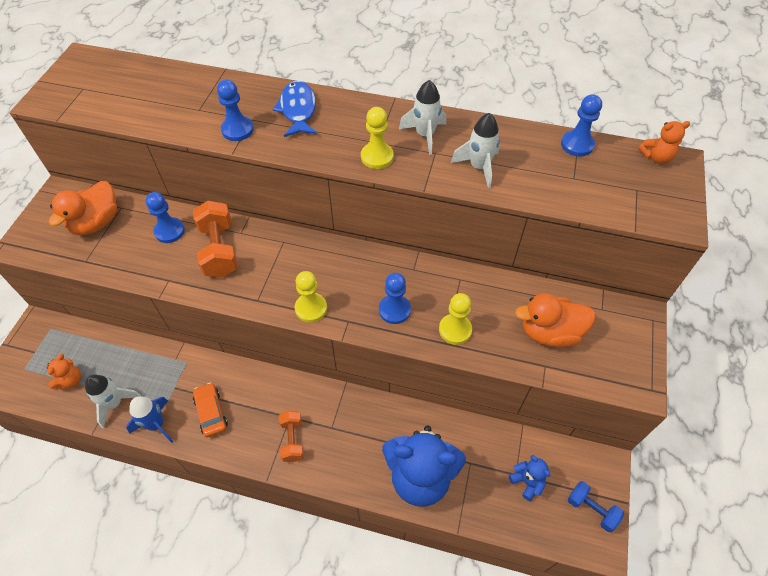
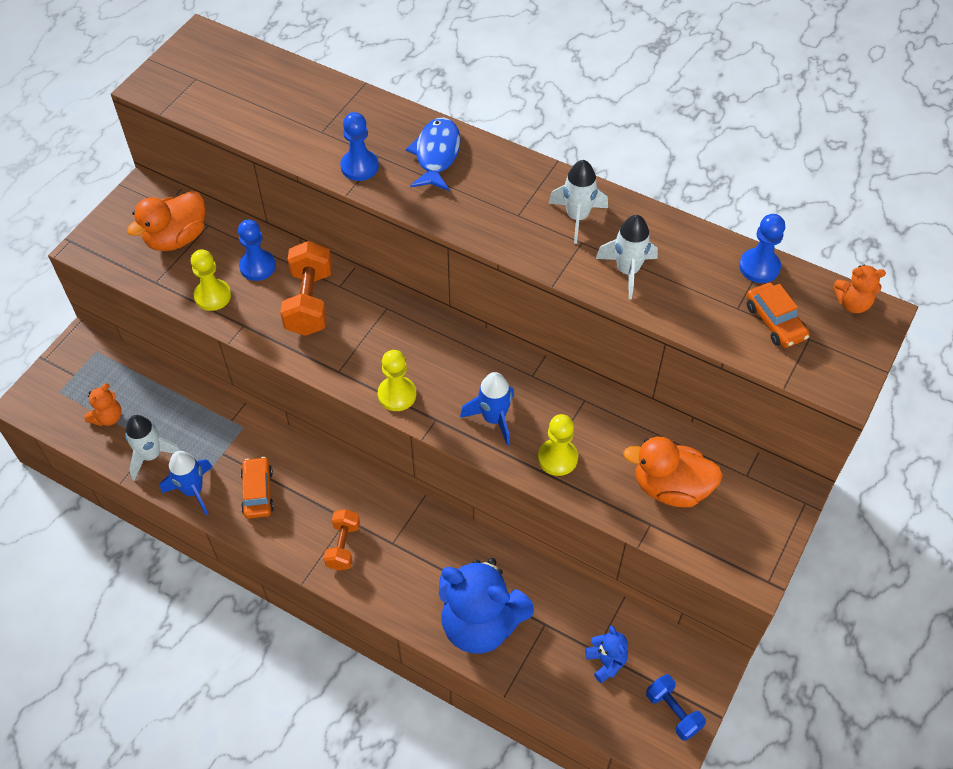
camera: 15 degrees right, 0 degrees up
(377, 157) = (511, 233): yellow pawn -> yellow pawn (212, 296)
(394, 310) = (493, 418): blue pawn -> blue rocket
(606, 182) = (775, 321): none -> orange car

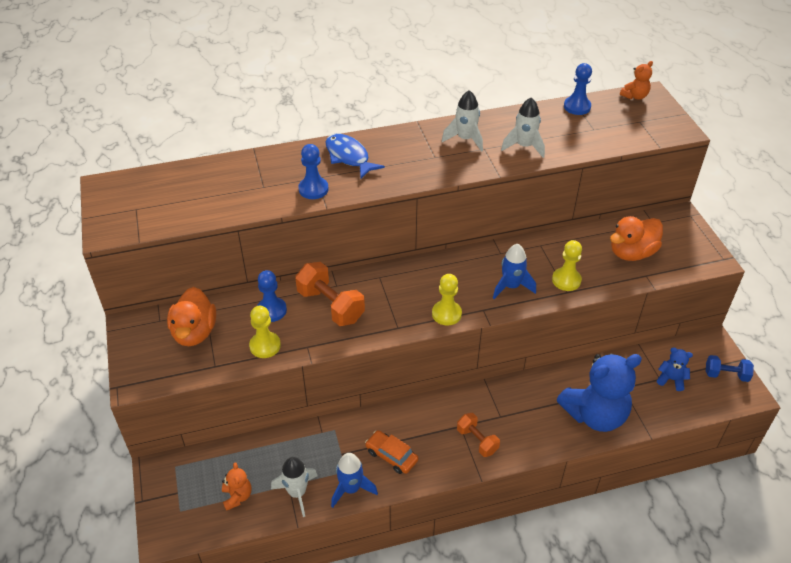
camera: 45 degrees left, 10 degrees down
(775, 321) = (616, 124): orange car -> none

